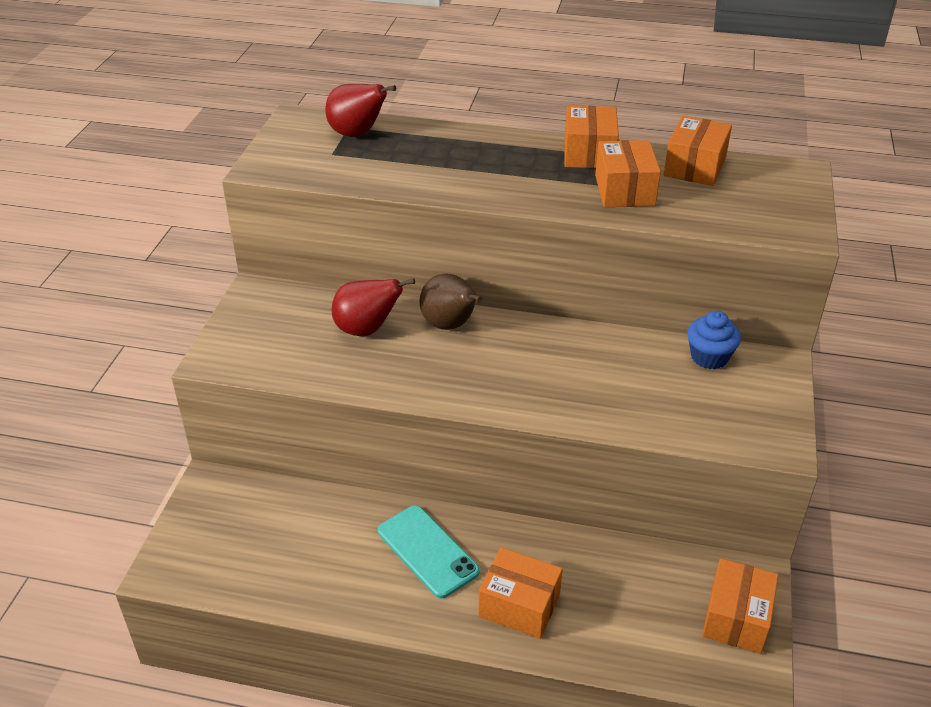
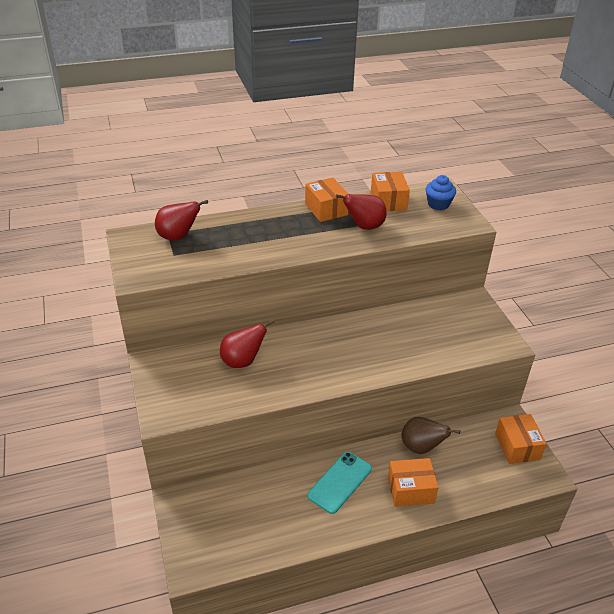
camera: 30 degrees left, 0 degrees up
(427, 551) = (340, 482): turquoise phone -> turquoise phone turned 75 degrees counterclockwise
(450, 325) = (290, 340): brown pear -> brown pear (421, 447)
(625, 190) = (364, 227): orange box -> red pear
(709, 357) = (439, 308): blue cupcake -> blue cupcake (438, 204)

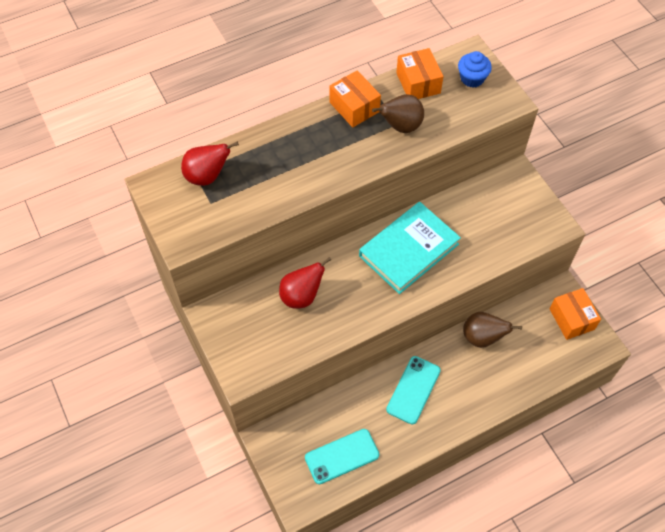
camera: 10 degrees left, 20 degrees up
(249, 530) = (342, 456): none -> turquoise phone
(356, 341) = (408, 250): none -> turquoise book
(364, 227) = (400, 126): red pear -> brown pear
(410, 490) = (480, 385): orange box -> none

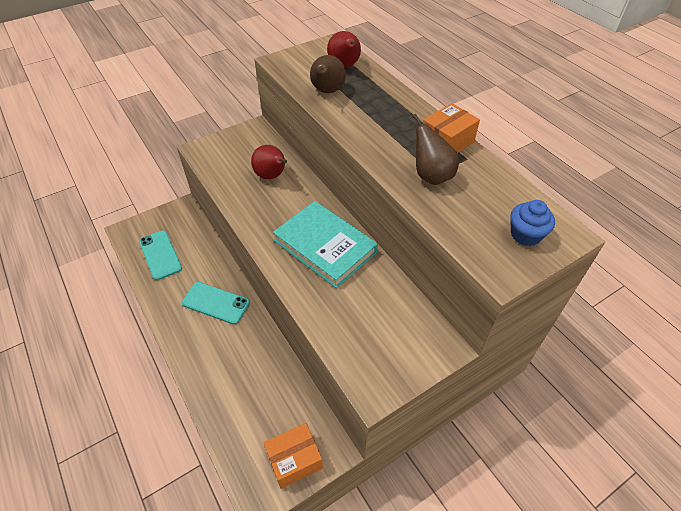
camera: 85 degrees right, 10 degrees down
(418, 83) = (498, 188): orange box -> none
(482, 337) = (270, 361): brown pear -> brown pear (327, 91)

